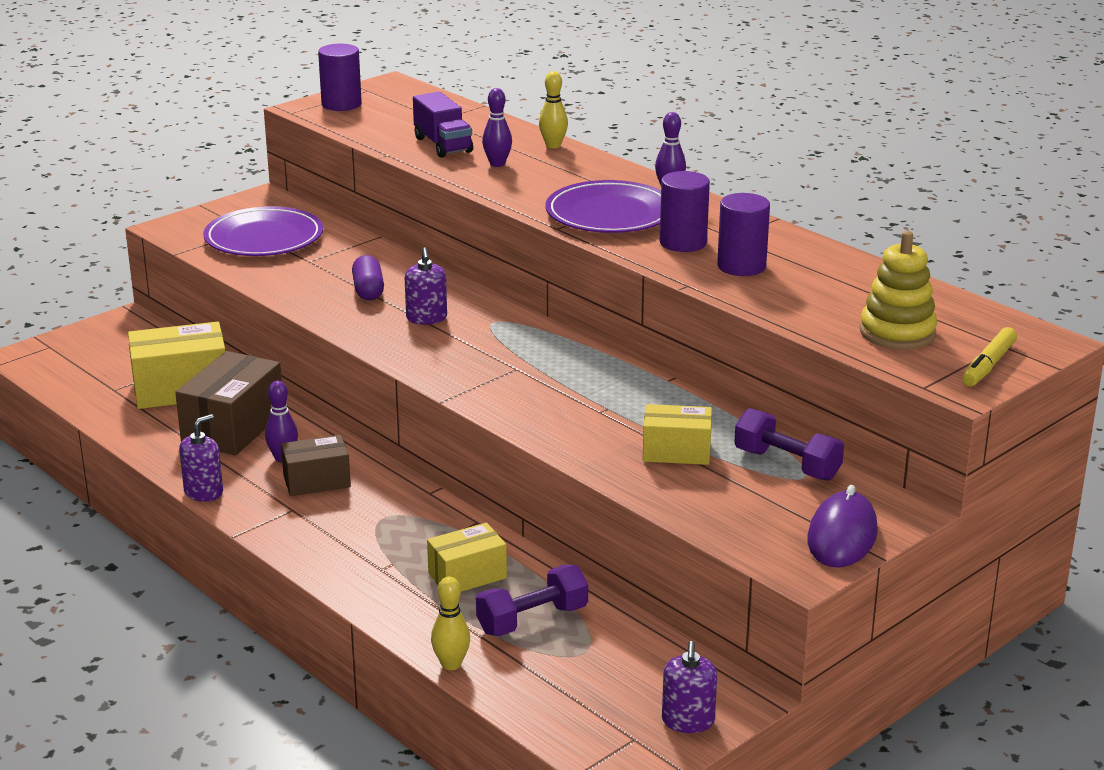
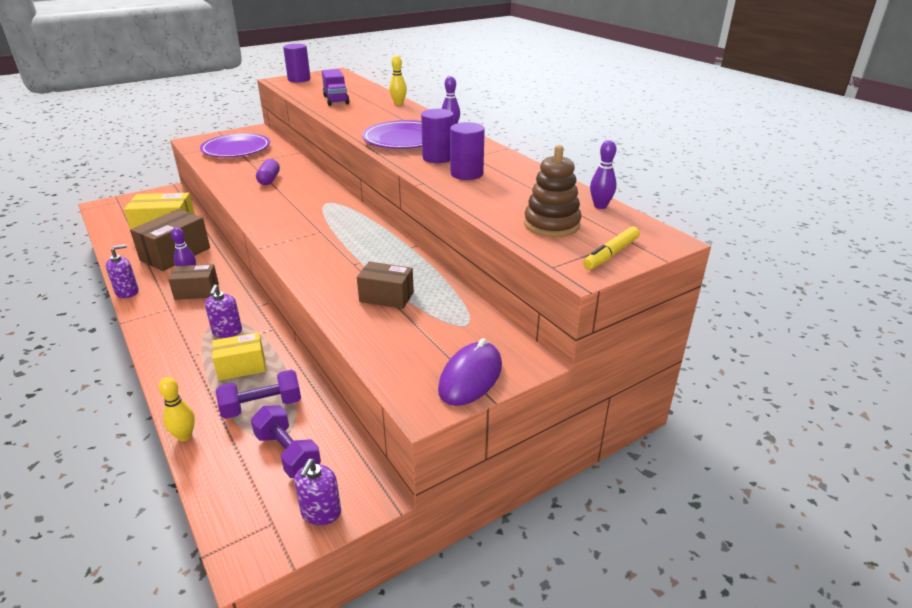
camera: 10 degrees right, 5 degrees up
(426, 318) = (290, 197): purple soap dispenser -> purple soap dispenser (227, 331)
(497, 164) = (358, 110): purple bowling pin -> purple bowling pin (600, 206)
(676, 452) = (386, 297): yellow box -> brown box
(787, 464) = (458, 314): purple dumbbell -> purple dumbbell (288, 453)
(897, 332) = (551, 224): yellow stacking toy -> brown stacking toy

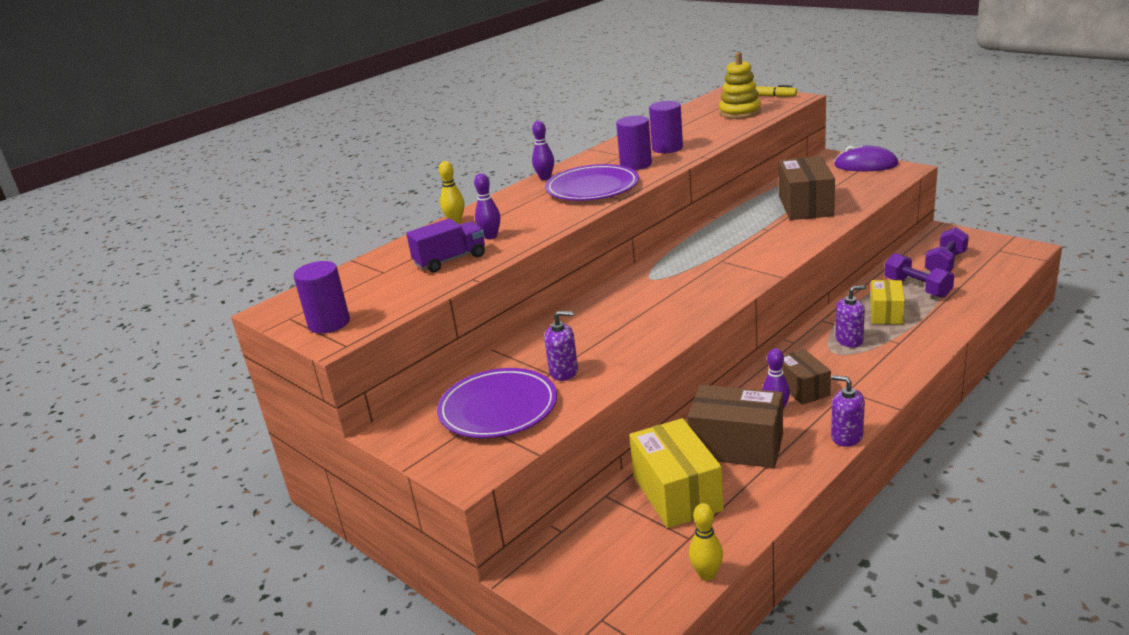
camera: 100 degrees left, 5 degrees down
(184, 436) = (981, 304): yellow bowling pin -> yellow bowling pin (707, 574)
(241, 367) = (886, 313): yellow box -> yellow box turned 45 degrees clockwise
(269, 180) = (607, 334): purple capsule -> none
(321, 512) = (972, 240): purple soap dispenser -> purple soap dispenser (564, 372)
(386, 297) = (805, 206): brown box -> brown box, size x1.61
(551, 224) = (740, 112): brown stacking toy -> yellow stacking toy
(600, 206) = (694, 107): purple bowling pin -> purple bowling pin (490, 236)

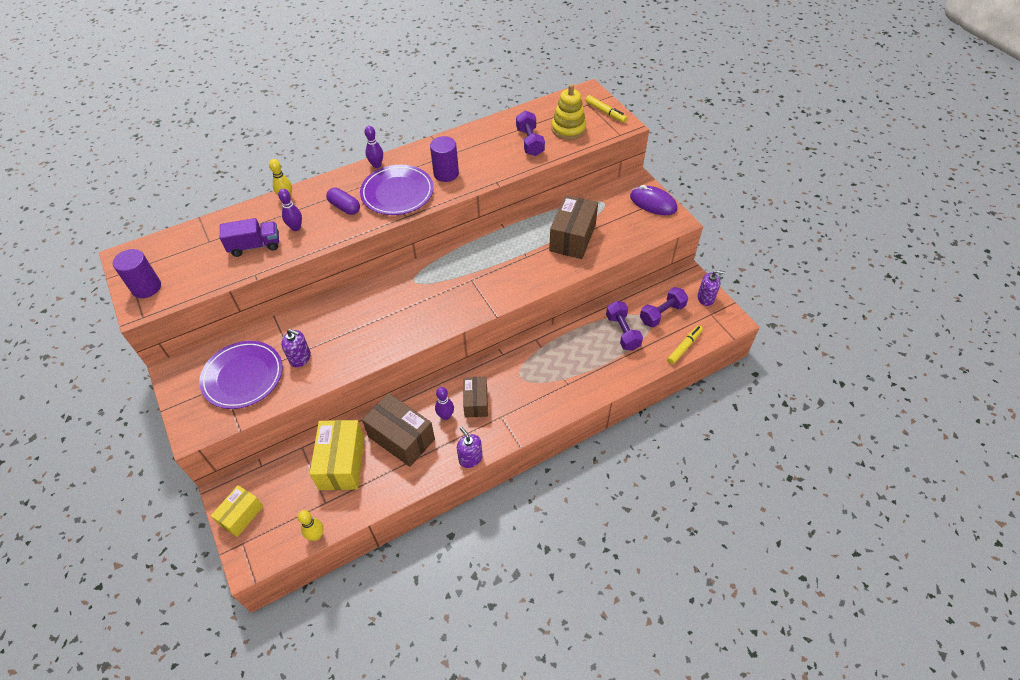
camera: 15 degrees right, 25 degrees up
(538, 210) = (344, 207): none -> purple capsule
(667, 148) = (482, 160): purple cylinder -> none
(707, 128) = (530, 142): none -> purple dumbbell
(849, 340) = (538, 367): purple soap dispenser -> purple soap dispenser (706, 298)
(886, 313) = (582, 350): yellow box -> yellow box (241, 515)
(999, 280) = (684, 347): none -> yellow marker

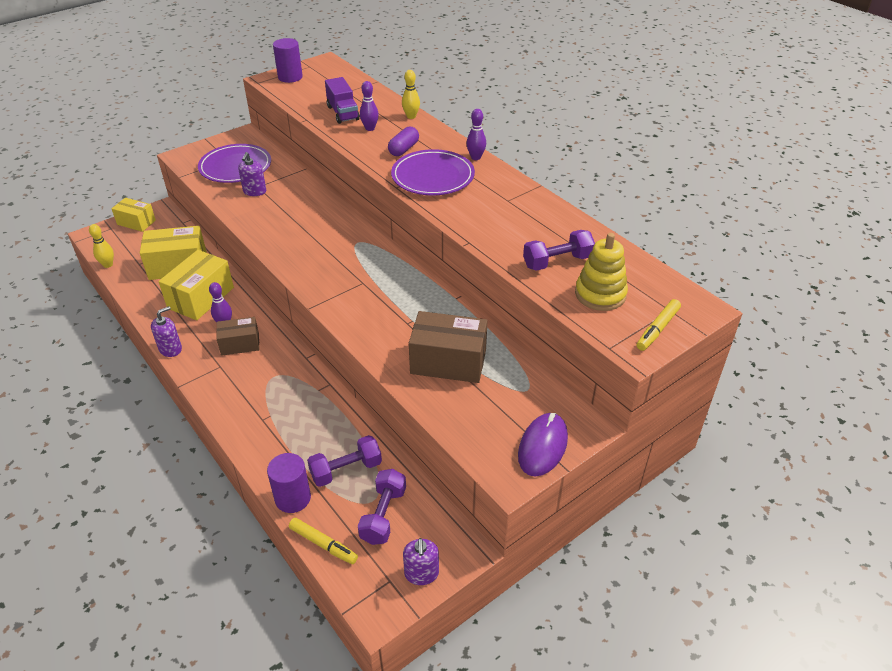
camera: 80 degrees right, 10 degrees down
(401, 438) = (201, 298): brown box -> yellow box
(446, 173) = (474, 204): purple cylinder -> purple cylinder (293, 498)
(662, 314) = (383, 515): purple dumbbell -> purple dumbbell turned 60 degrees clockwise

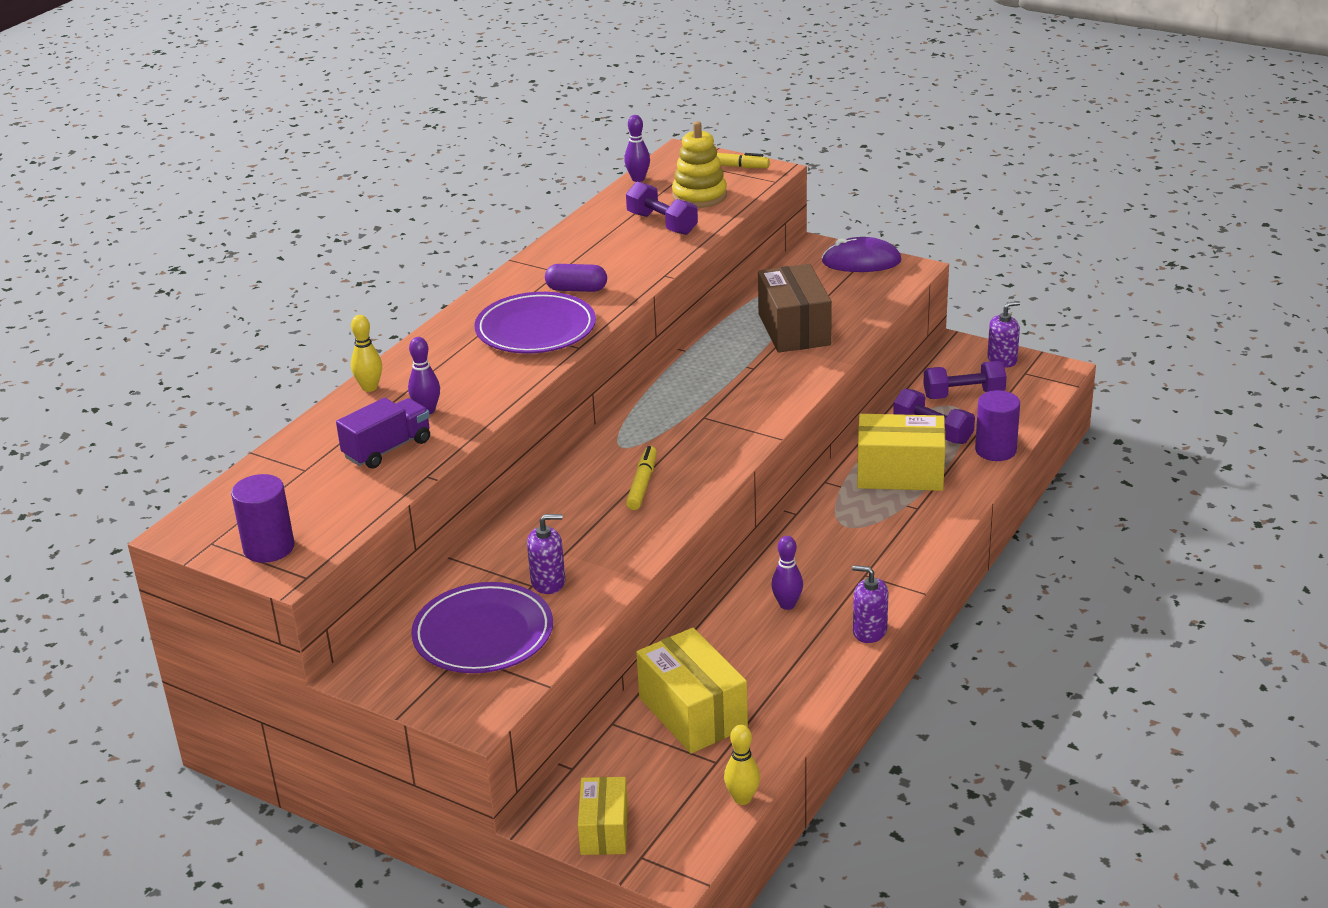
camera: 110 degrees left, 10 degrees down
(201, 298) = (750, 652): yellow box -> yellow box (900, 473)
(240, 344) = (814, 575): brown box -> none
(323, 544) = (1026, 416): yellow marker -> yellow marker (642, 484)
(403, 149) = (475, 367): purple capsule -> purple capsule (576, 289)
(476, 157) = (466, 312): purple bowling pin -> purple bowling pin (638, 179)

